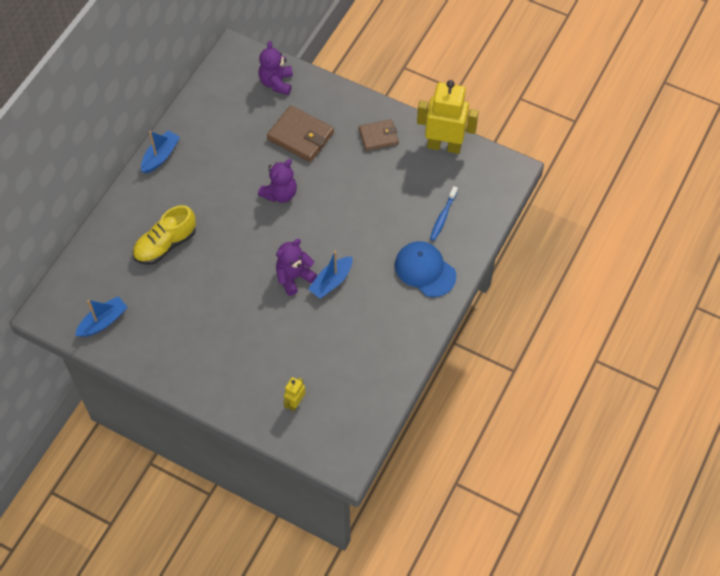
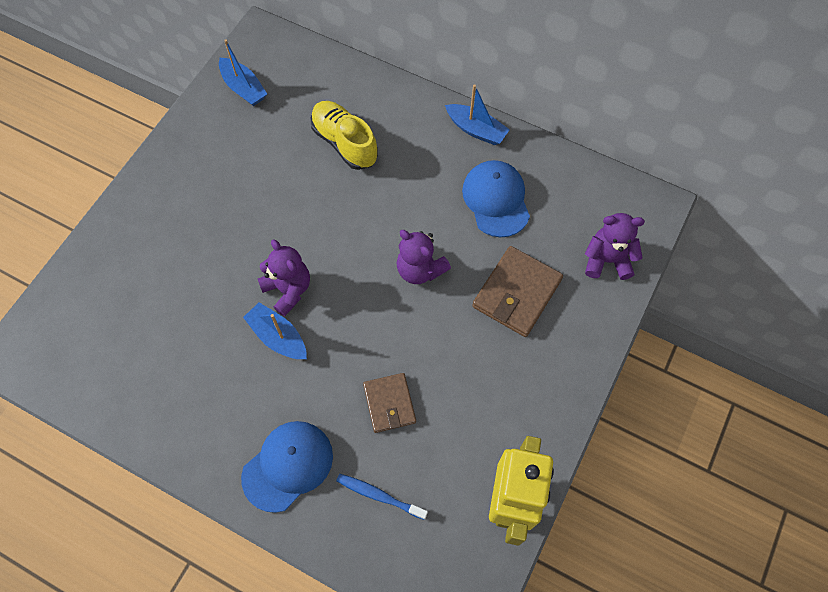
camera: 90 degrees right, 5 degrees up
(224, 145) = (496, 200): none -> blue cap
(295, 403) = (105, 295): yellow robot -> none
(378, 136) = (522, 401): brown wallet -> brown wallet (389, 403)

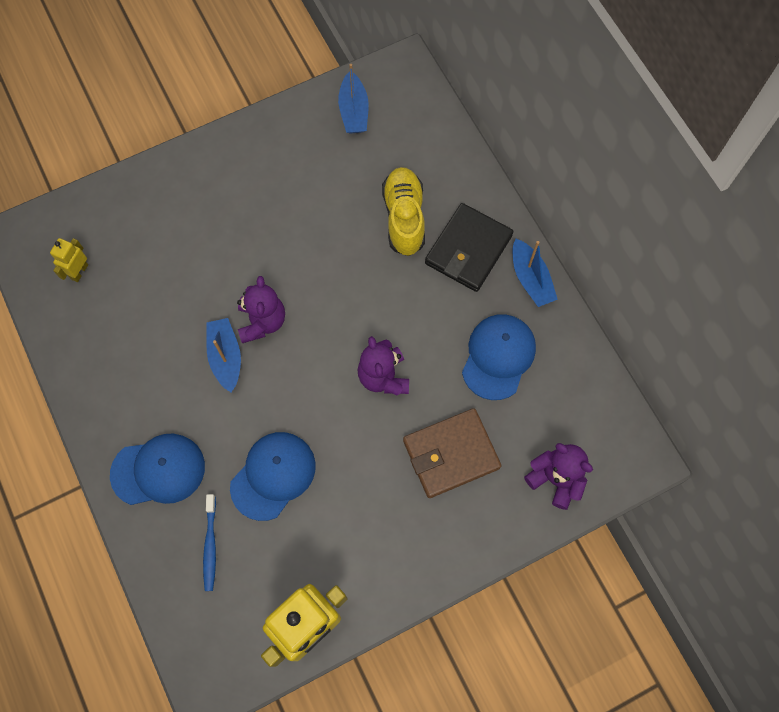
camera: 35 degrees right, 5 degrees up
(93, 350) = (79, 272): none -> yellow robot
(379, 496) = (210, 545): blue toothbrush -> blue toothbrush turned 150 degrees counterclockwise
(389, 403) = (273, 475): brown wallet -> blue cap
(413, 137) = (468, 249): none -> black wallet

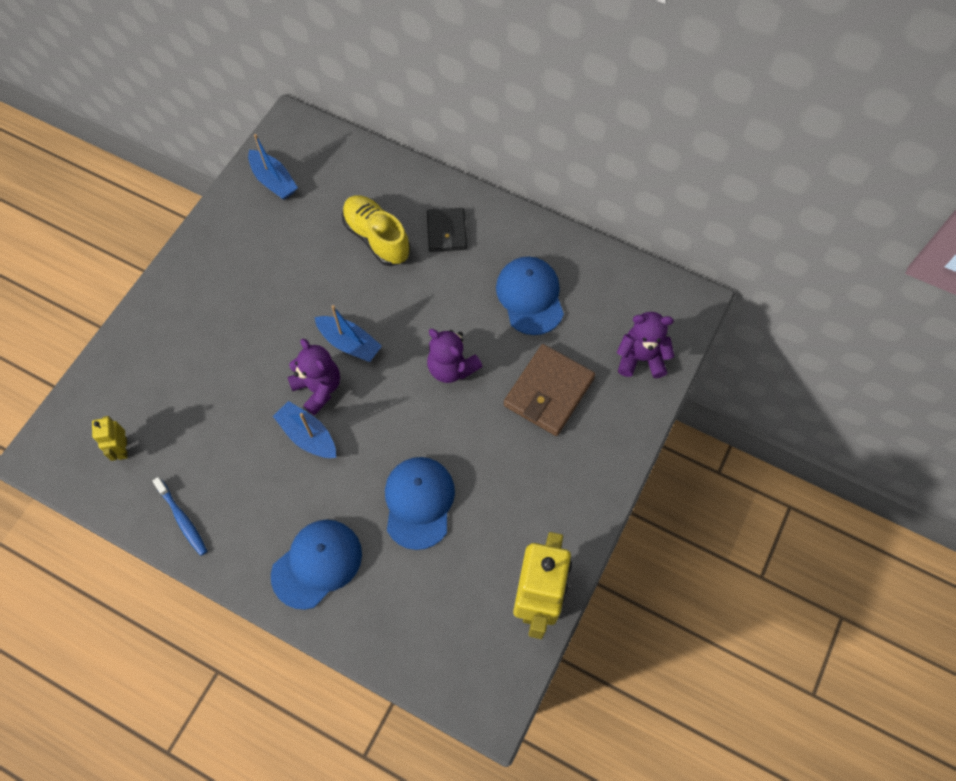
camera: 35 degrees left, 5 degrees down
(210, 545) = (407, 593): blue toothbrush -> blue toothbrush (182, 519)
(468, 249) = (446, 232): black wallet -> black wallet, size x0.65
(530, 279) = (511, 224): blue boat -> blue boat (349, 343)

